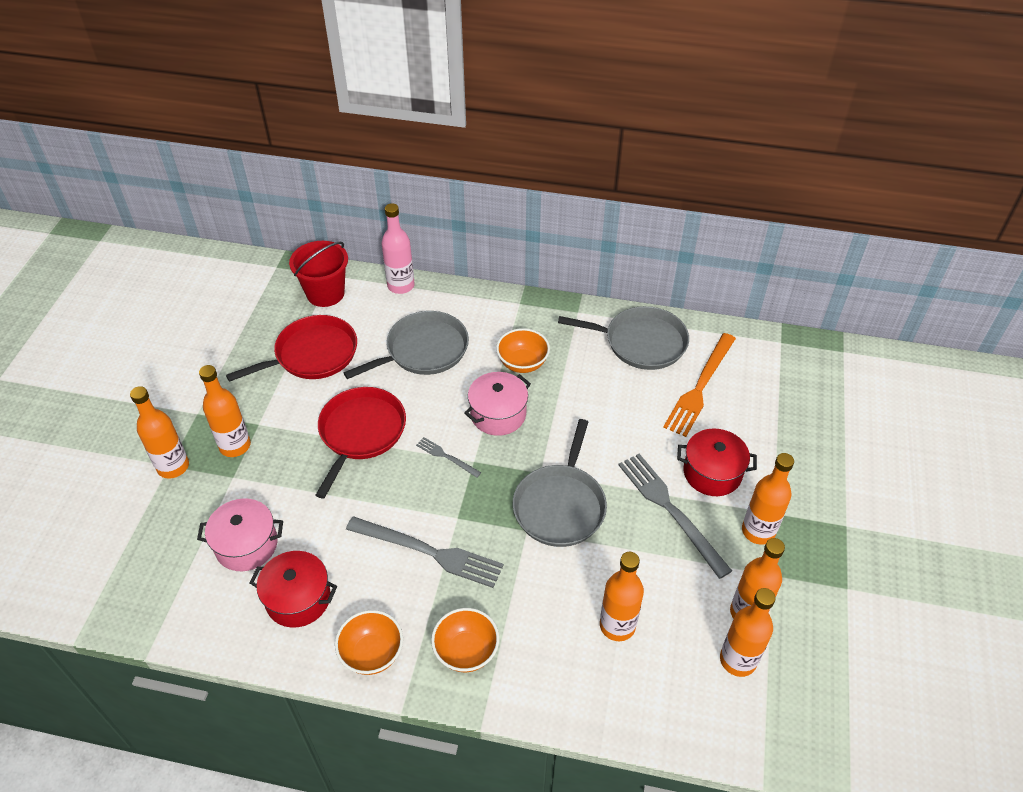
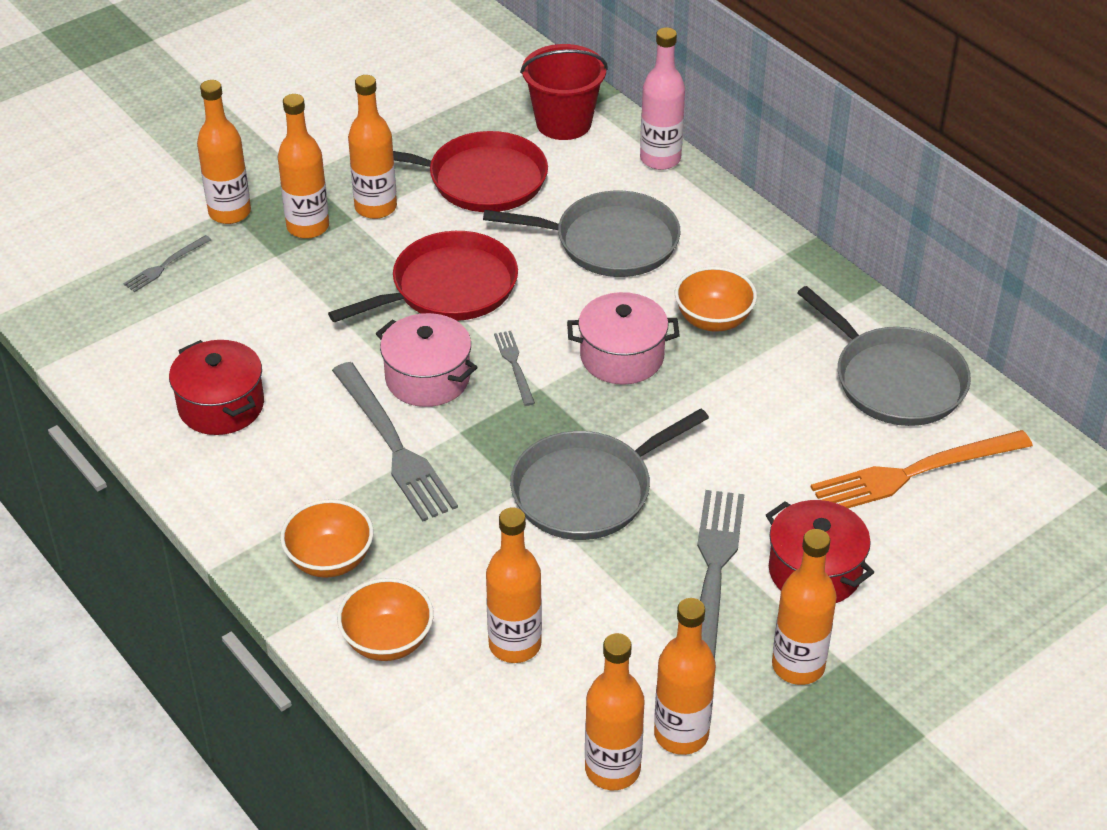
camera: 40 degrees right, 5 degrees down
(165, 528) = (165, 265): none -> grey fork
(246, 545) = (224, 326): pink pot -> pink pot (427, 378)
(265, 408) = (375, 207): none -> orange bottle
(372, 653) = (238, 500): orange bowl -> orange bowl (387, 641)

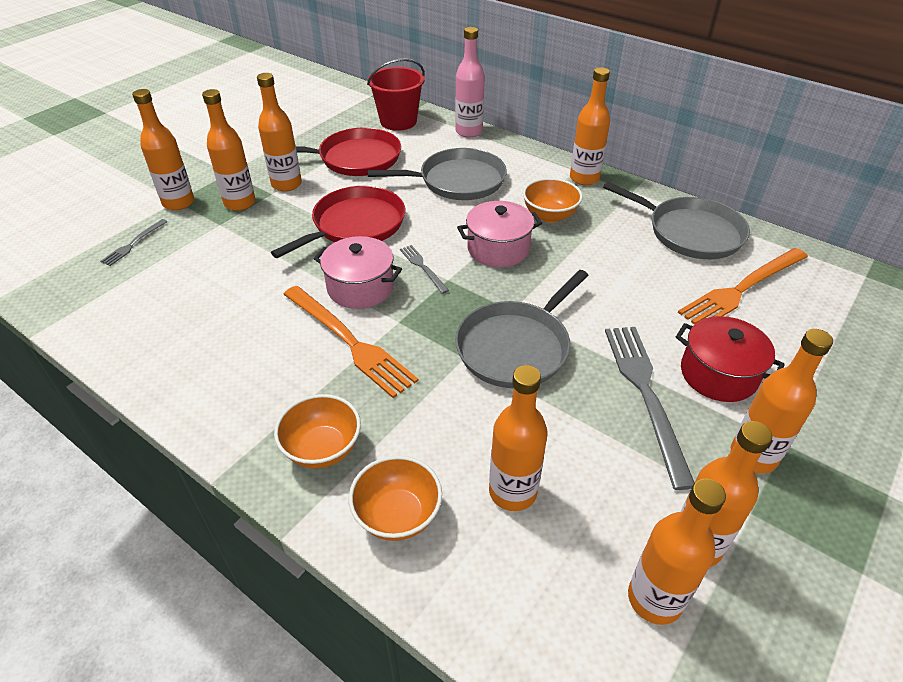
camera: 15 degrees left, 0 degrees up
(221, 406) = (197, 337): red pot -> none
(394, 445) = (349, 341): grey fork -> orange fork
(792, 269) = (584, 178): none -> orange bottle

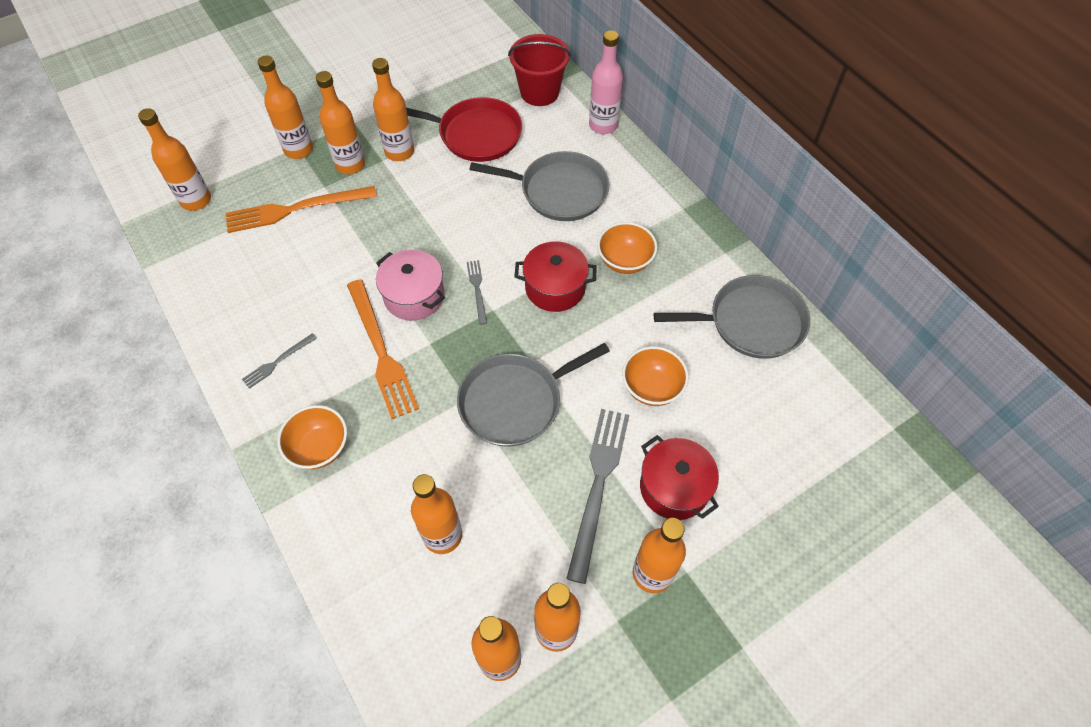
camera: 20 degrees right, 15 degrees up
(133, 244) = (247, 189): grey fork -> grey fork (277, 362)
(355, 225) = (440, 221): red pan -> none
(397, 515) = (350, 524): orange bowl -> orange bowl (652, 388)
(498, 249) = (555, 288): pink pot -> red pot
(584, 178) = (686, 222): orange bottle -> orange bottle (196, 200)
(690, 232) = (751, 322): grey pan -> grey pan turned 60 degrees counterclockwise
(742, 289) = (758, 404): orange fork -> orange fork (296, 209)

